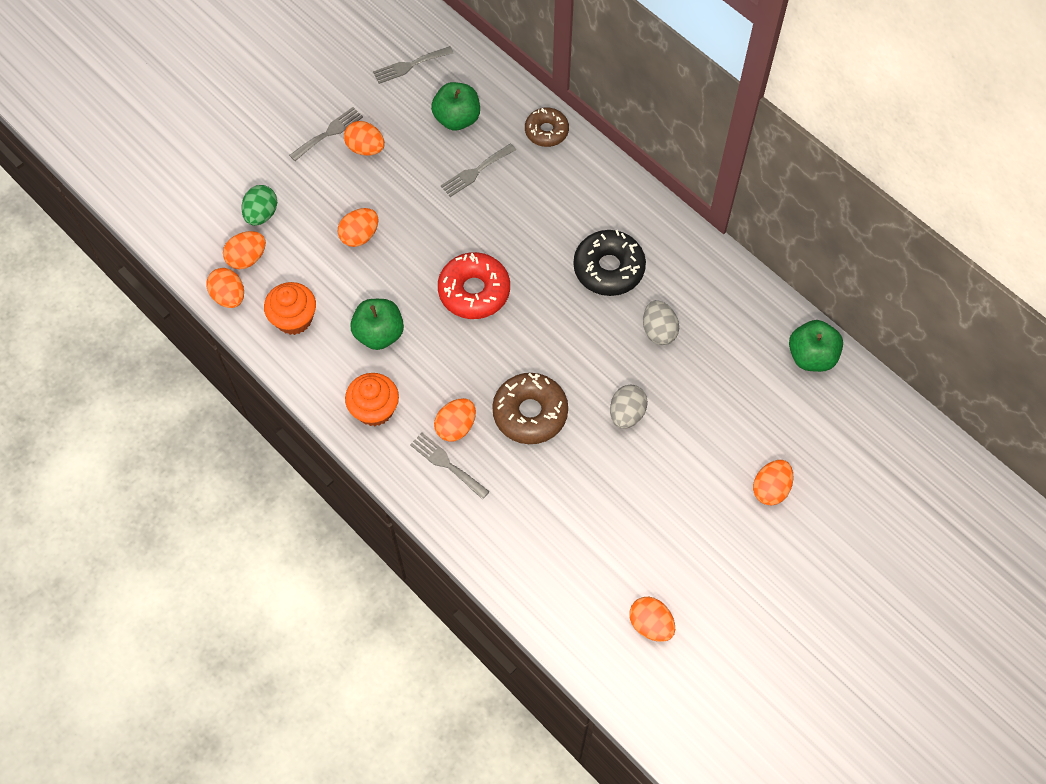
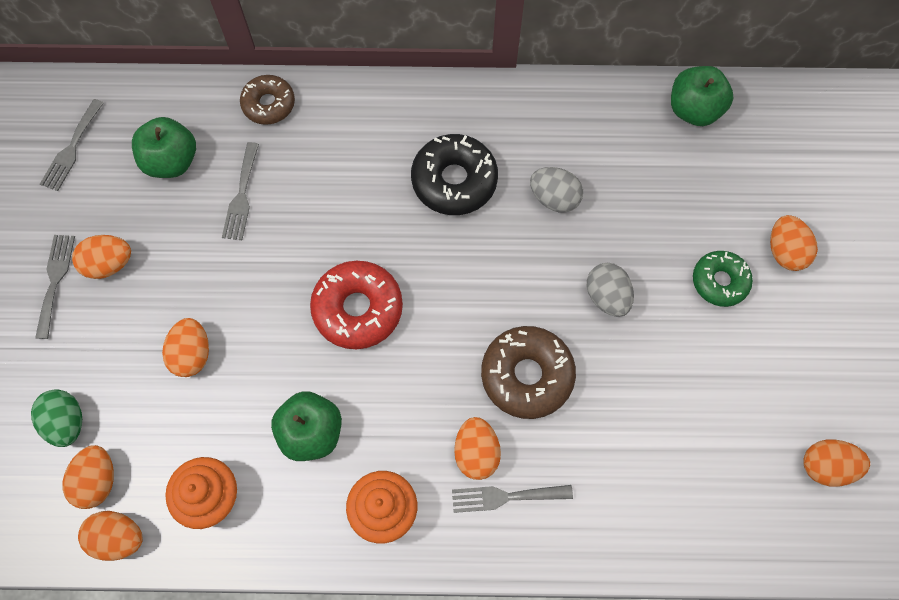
camera: 45 degrees left, 5 degrees up
(707, 468) = (719, 281): none -> green donut

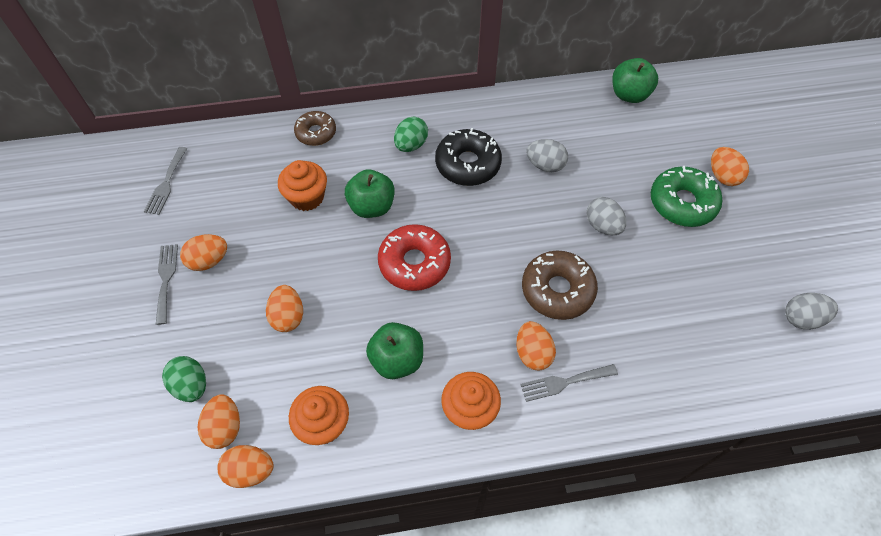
camera: 10 degrees left, 10 degrees down
(171, 161) = (247, 181): green apple -> green apple (372, 206)
(241, 196) = (307, 197): grey fork -> orange cupcake
(387, 141) = (411, 145): none -> green egg
(719, 281) = (682, 203): green donut -> green donut, size x1.54
(826, 466) = (802, 318): orange egg -> grey egg

